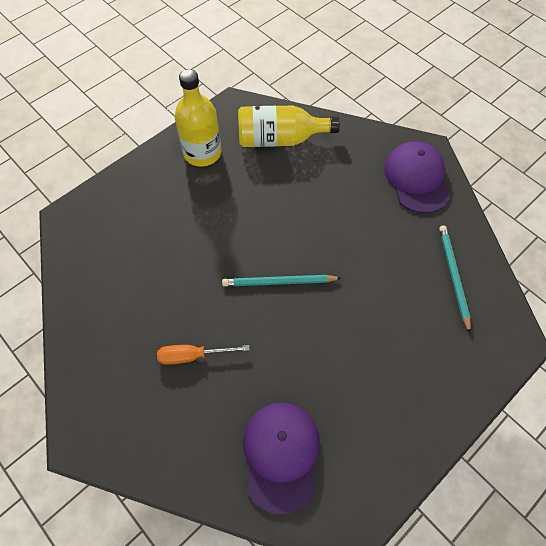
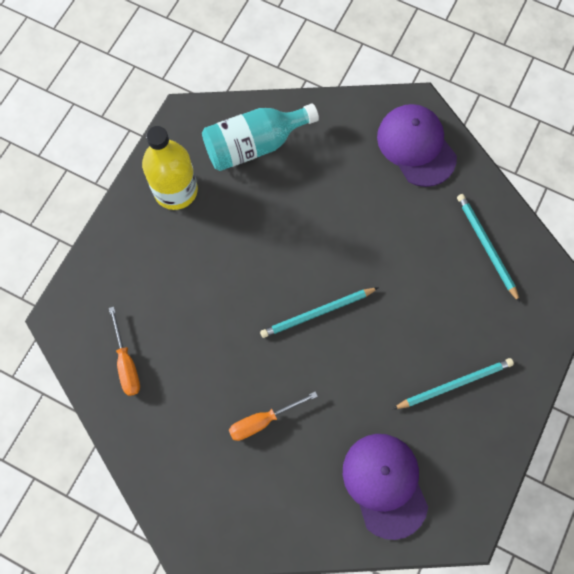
camera: 20 degrees left, 10 degrees up
(101, 268) = (126, 363): none -> orange screwdriver
(280, 139) = (254, 145): yellow bottle -> turquoise bottle
(382, 386) = (454, 384): none -> turquoise pencil

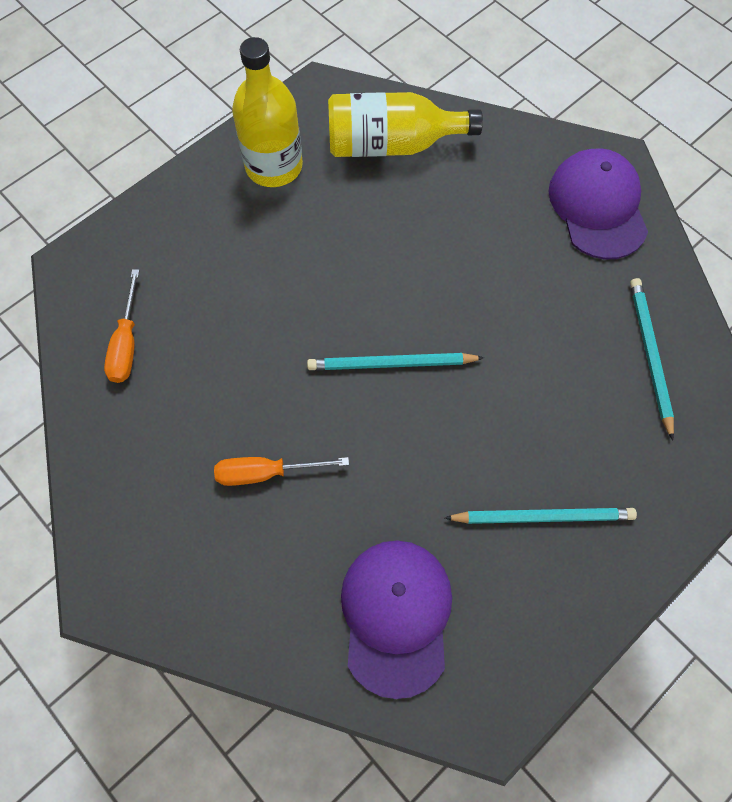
camera: 20 degrees right, 5 degrees down
(254, 145) = (391, 144): turquoise bottle -> yellow bottle

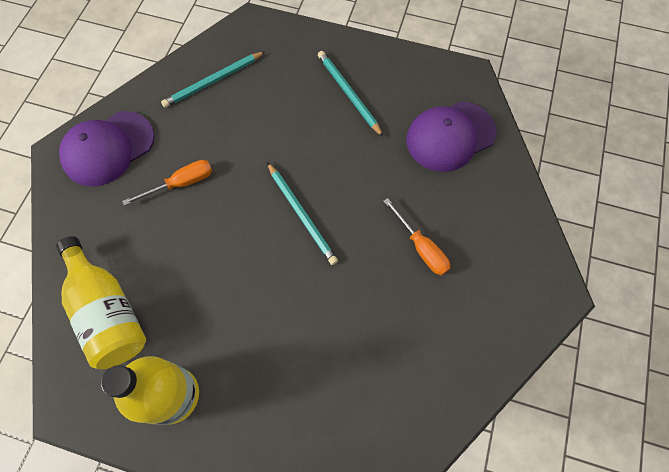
camera: 120 degrees left, 0 degrees up
(127, 343) = (394, 404): orange screwdriver -> orange screwdriver (181, 183)

